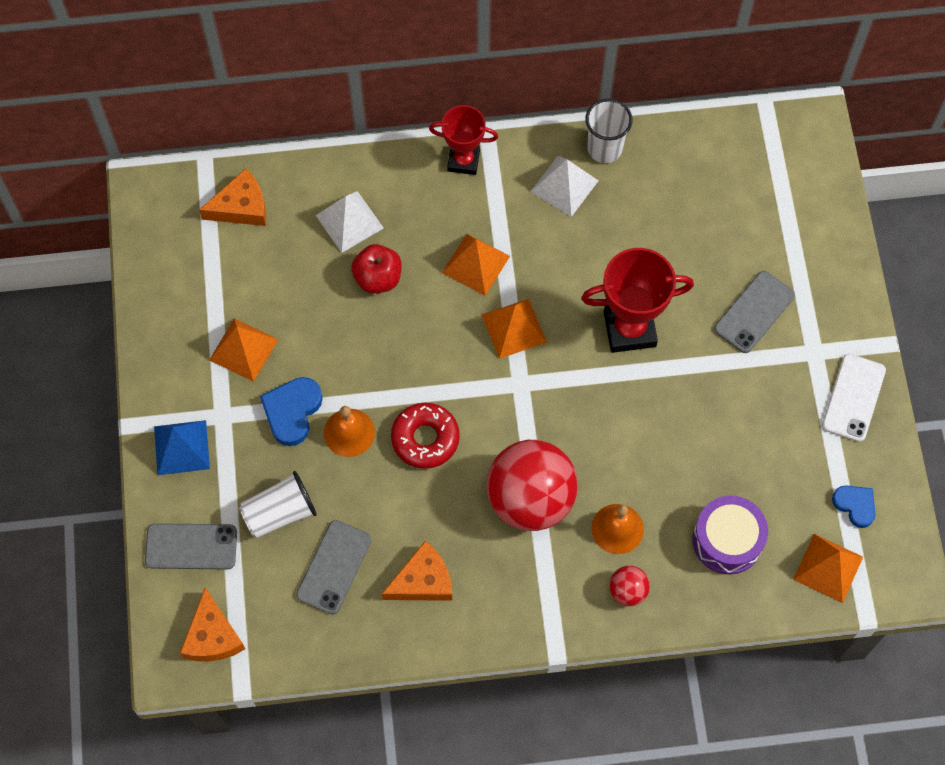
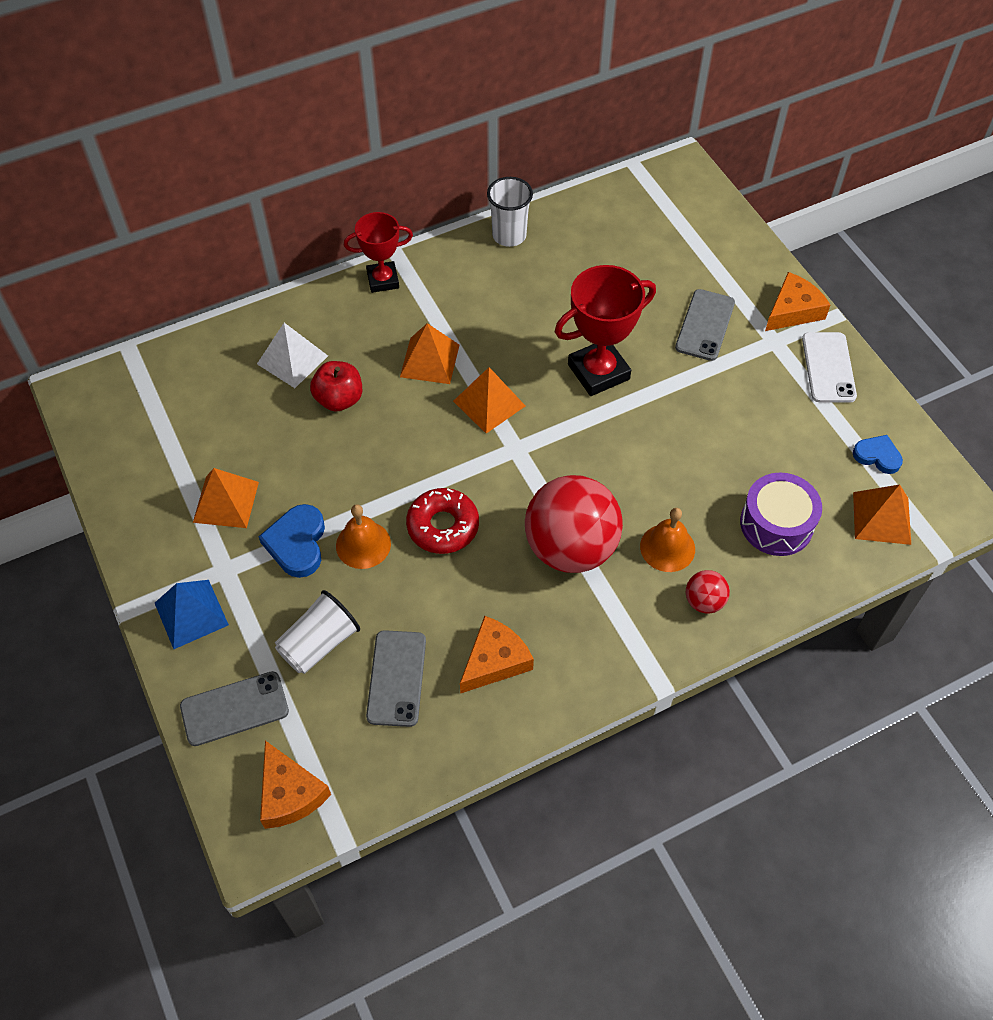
camera: 20 degrees left, 10 degrees down
(241, 207) = (179, 377): orange cheese -> orange cheese (793, 310)
(564, 186) = (485, 274): white pyramid -> none

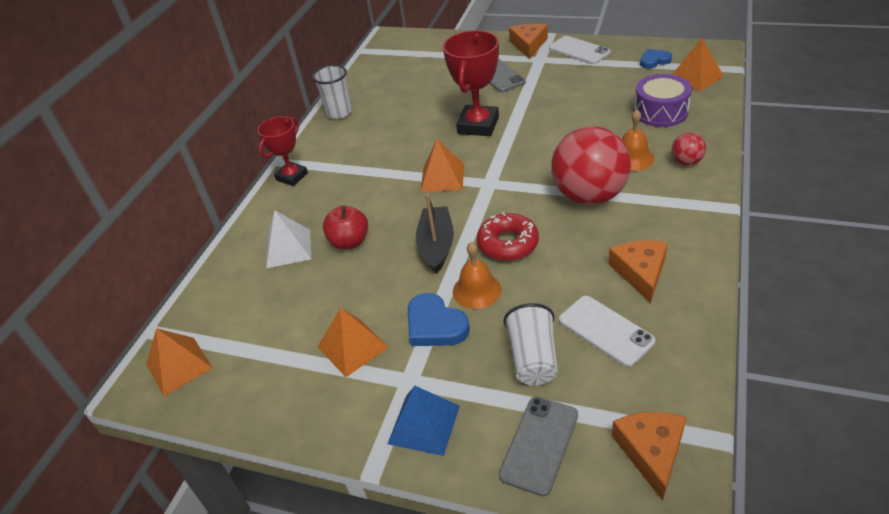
camera: 40 degrees left, 15 degrees down
(289, 793) = (651, 451): orange cheese -> orange cheese turned 105 degrees counterclockwise
(392, 471) = (436, 246): none -> black boat
(397, 678) = (606, 330): grey phone -> white phone
(429, 360) = (377, 186): orange pyramid -> orange pyramid (179, 366)

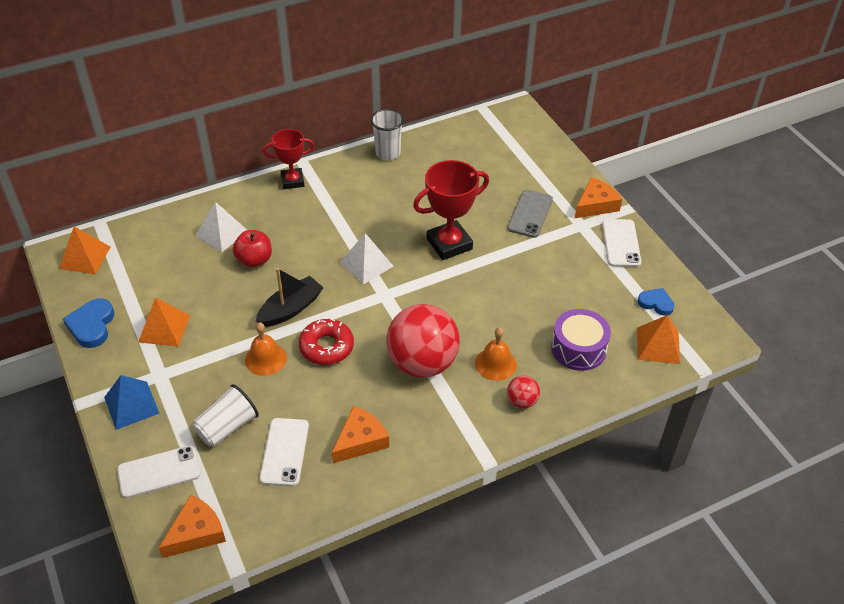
camera: 40 degrees right, 5 degrees up
(435, 325) = (215, 357): blue heart -> blue heart (92, 325)
(442, 177) = (366, 264): orange pyramid -> white pyramid
(539, 445) = (159, 472): grey phone -> white phone

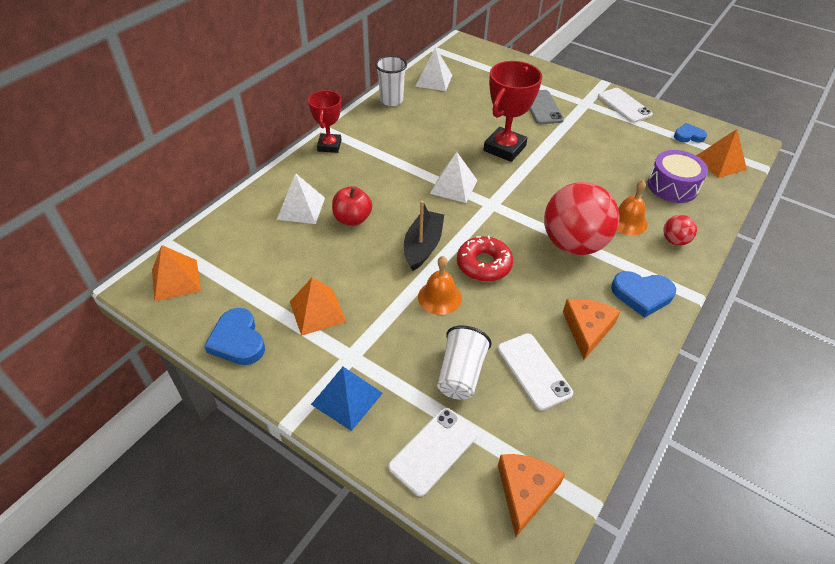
camera: 30 degrees left, 0 degrees up
(292, 181) = (329, 146): red trophy -> red trophy turned 45 degrees counterclockwise
(438, 434) = (642, 295): none -> blue heart
(448, 145) = (434, 80): none -> white pyramid
(596, 205) = (581, 87): orange cheese -> none

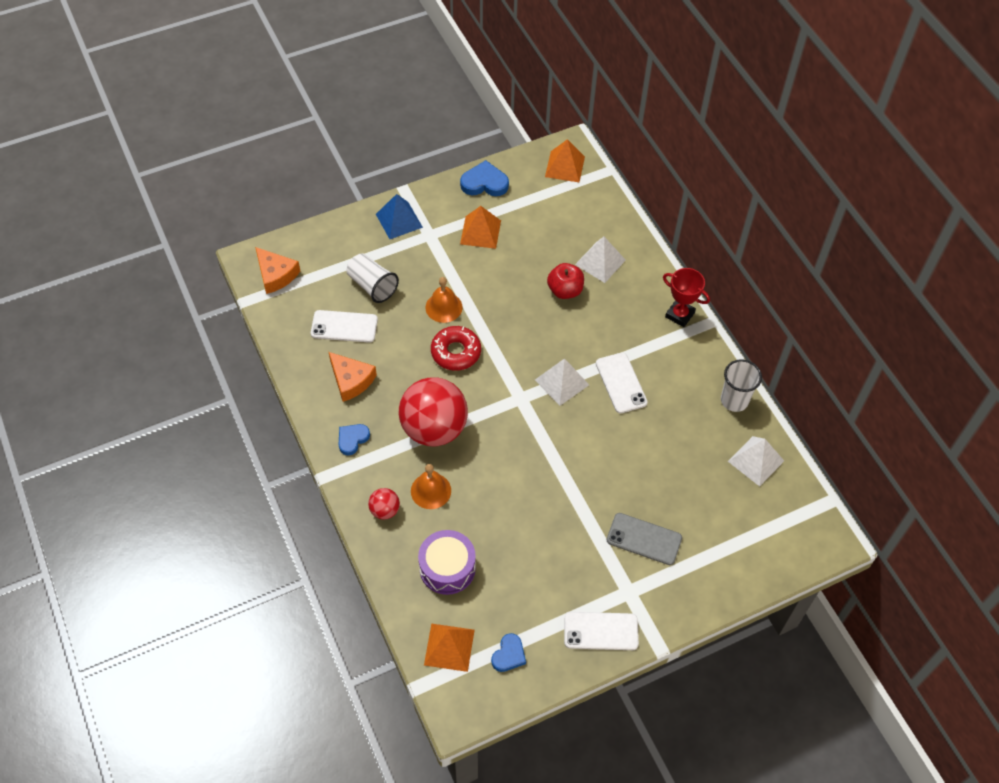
camera: 120 degrees right, 10 degrees up
(423, 246) = (502, 322): black boat -> none
(433, 450) = (333, 246): white phone -> white phone (621, 383)
(504, 148) = (593, 456): red trophy -> none
(642, 295) = (352, 439): blue heart -> blue heart, size x0.66

